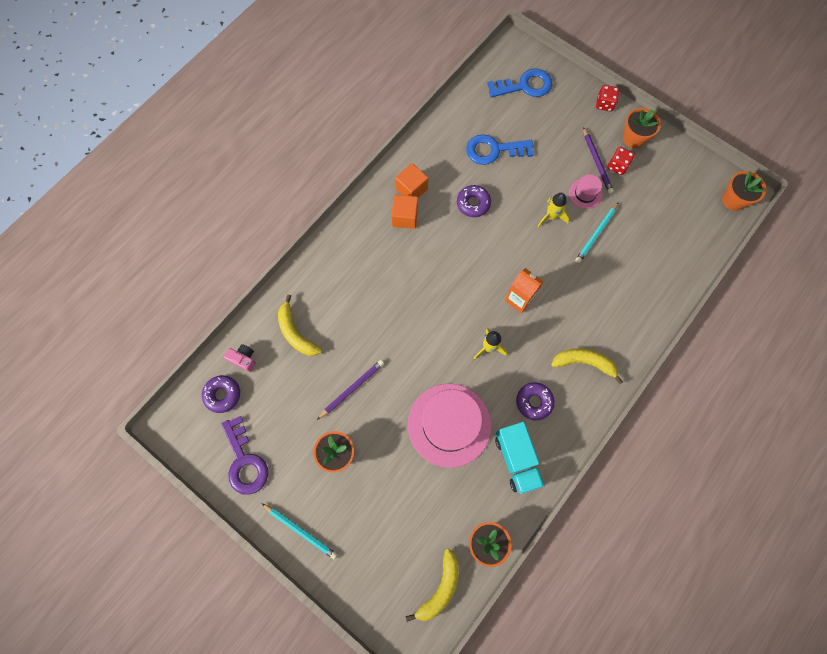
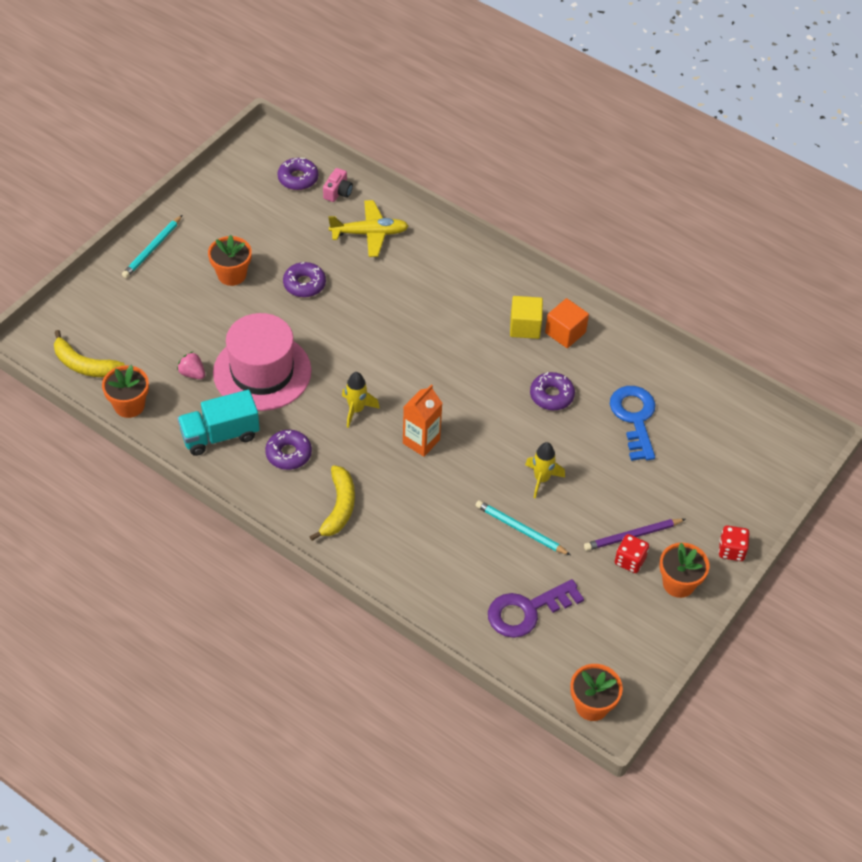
camera: 85 degrees right, 20 degrees down
(245, 461) = (226, 201): purple key -> purple key (527, 611)
(296, 333) = (369, 233): yellow banana -> yellow plane
(352, 389) = (304, 284): purple pencil -> purple donut
(405, 217) = (525, 327): orange cube -> yellow cube
(450, 486) = (192, 373): none -> pink strawberry
(524, 86) = (744, 455): blue key -> none
(585, 193) = (581, 519): pink hat -> none

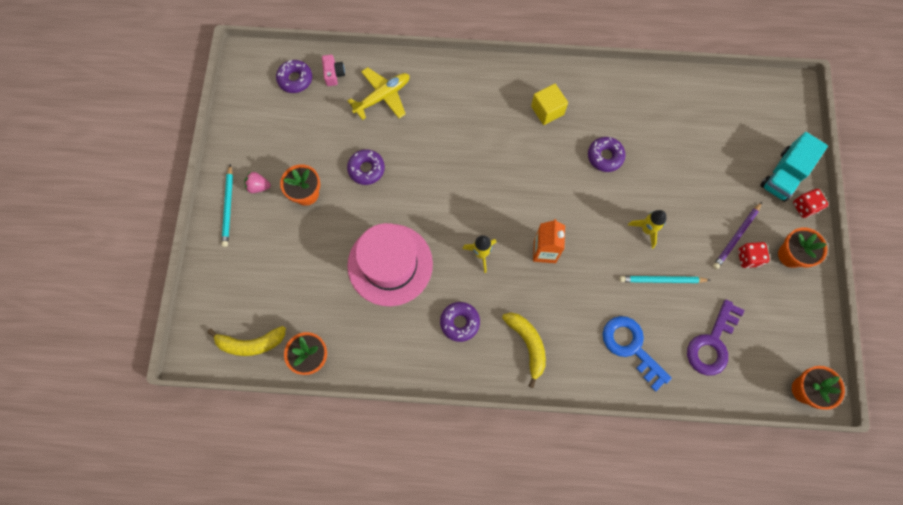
camera: 30 degrees left, 20 degrees up
(192, 373) = (339, 299): pink strawberry -> pink strawberry (258, 186)
(220, 435) = (398, 339): turquoise truck -> turquoise truck (784, 175)
(565, 332) = (577, 99): orange cube -> none
(634, 418) = (671, 141): blue key -> blue key (631, 347)

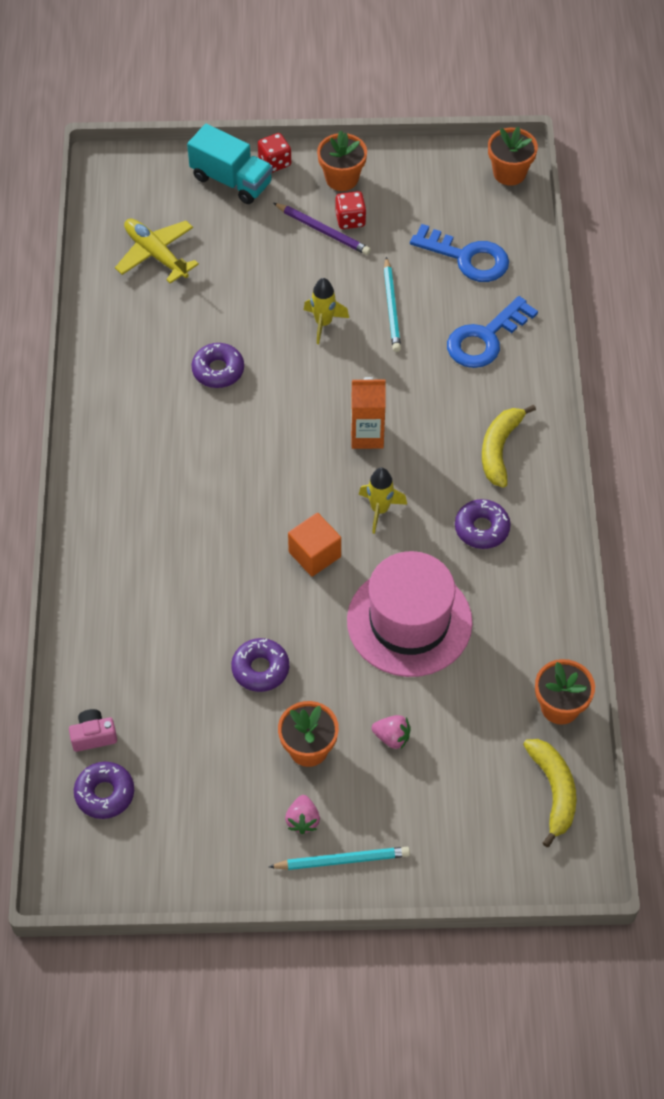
camera: 95 degrees left, 15 degrees down
(306, 245) = (392, 737): none -> pink strawberry
(382, 96) = (133, 659): yellow plane -> yellow plane (156, 254)
(448, 208) = (314, 554): none -> orange cube
(527, 344) = (499, 449): yellow banana -> yellow banana turned 45 degrees counterclockwise
(547, 110) = (148, 441): yellow cube -> none
(712, 343) = (467, 257): purple key -> blue key

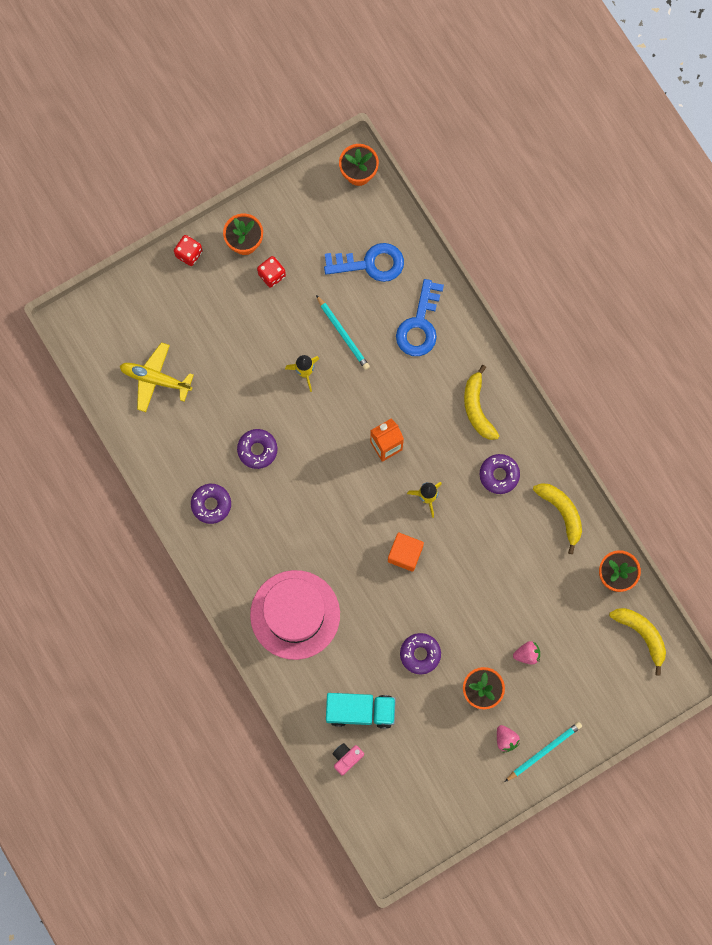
camera: 30 degrees left, 20 degrees up
(105, 793) = (378, 791): purple donut -> purple donut (211, 504)
(231, 180) = (168, 286): turquoise truck -> turquoise truck (360, 711)
(322, 231) = (258, 295): purple pencil -> none
(409, 621) = (492, 568): pink hat -> pink hat (295, 614)
(534, 605) = (561, 513): none -> yellow banana

